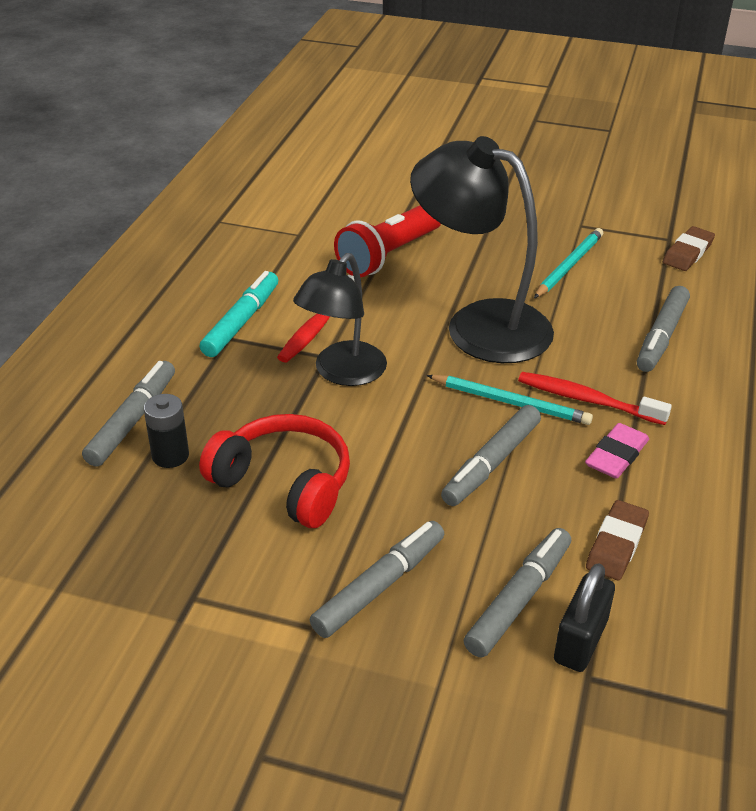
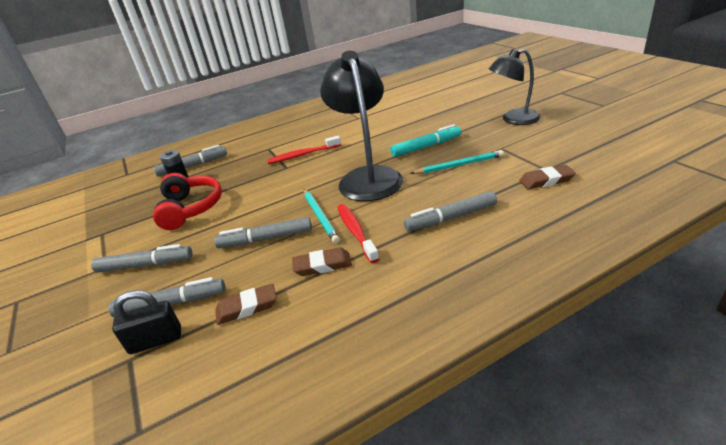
camera: 50 degrees right, 5 degrees down
(241, 322) = (281, 144): turquoise marker -> turquoise marker (426, 147)
(342, 373) = (280, 176): black lamp -> black lamp (513, 119)
(389, 255) = (379, 135): red flashlight -> none
(616, 455) = (322, 265): pink eraser -> brown eraser

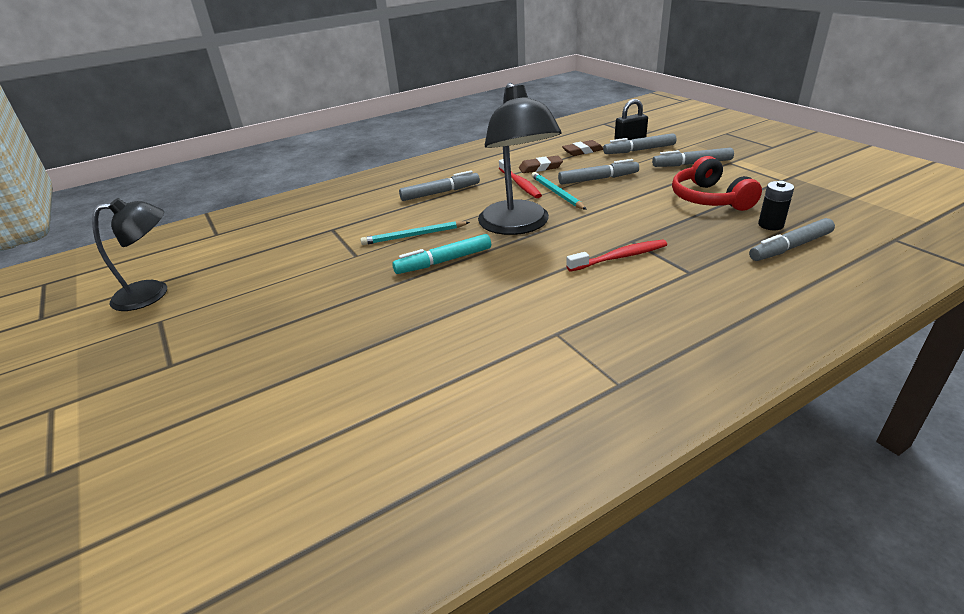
camera: 175 degrees right, 0 degrees up
(513, 119) = (303, 301): black lamp -> black lamp (152, 293)
(546, 180) = (342, 219): brown eraser -> none

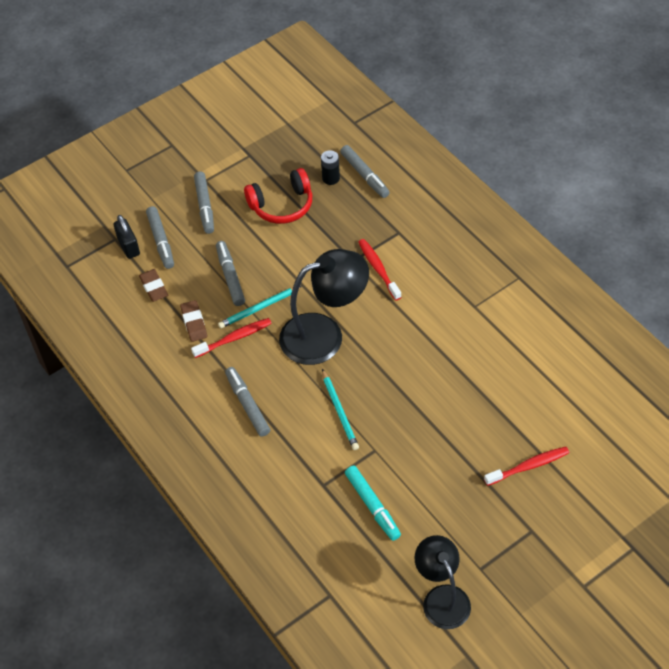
camera: 95 degrees left, 20 degrees up
(263, 369) = (529, 466): none -> red toothbrush
(444, 261) = (385, 381): turquoise marker -> turquoise marker (372, 506)

